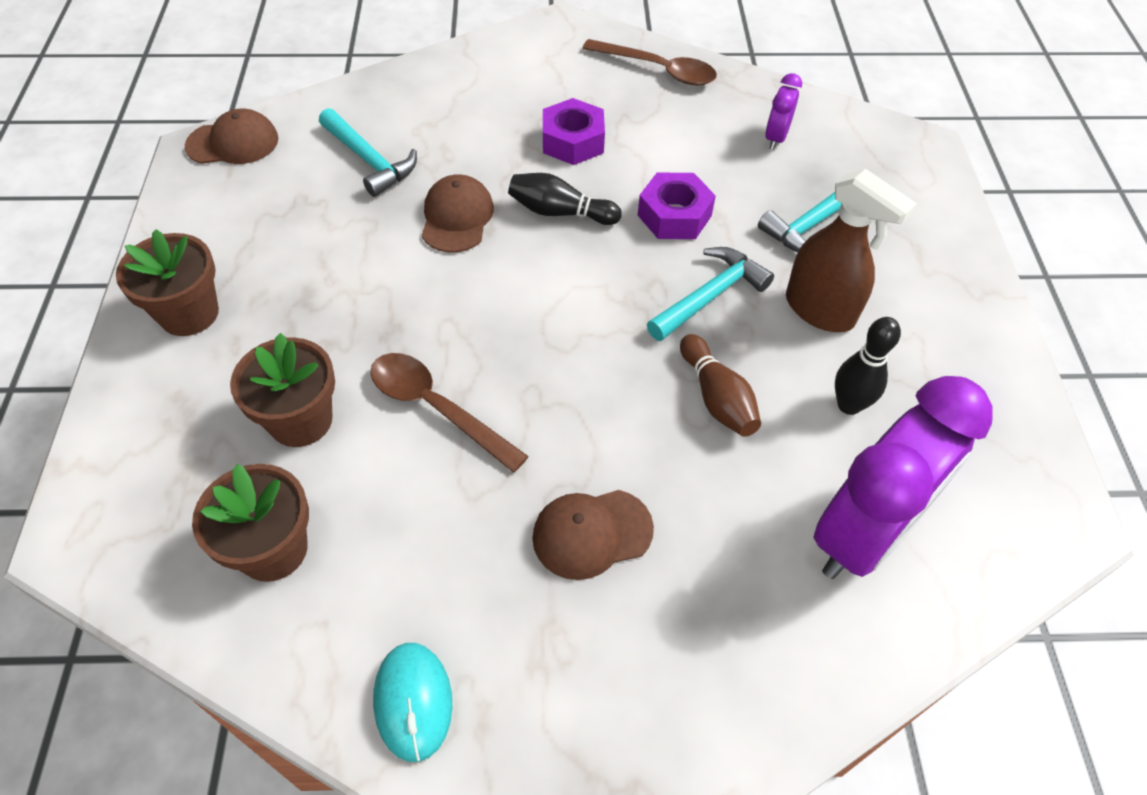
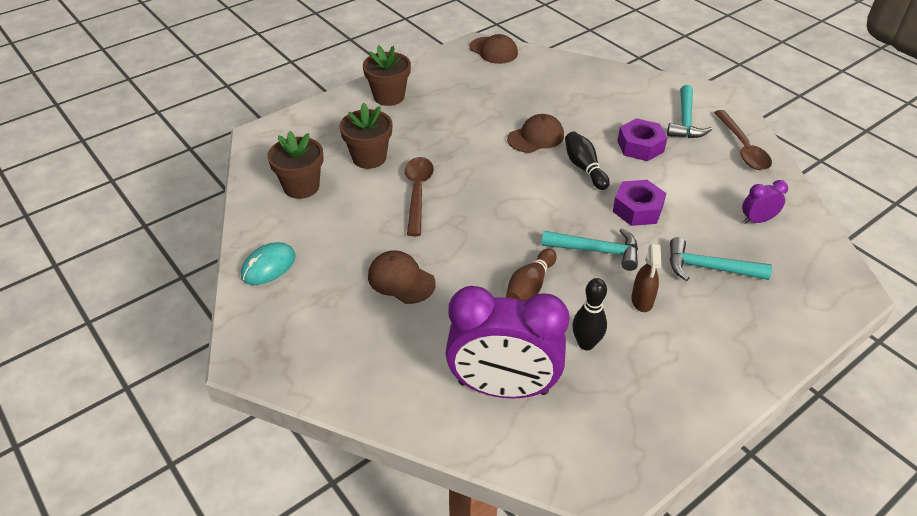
camera: 55 degrees right, 10 degrees down
(369, 160) = (535, 92): turquoise hammer -> turquoise hammer (685, 121)
(820, 310) = (642, 301): brown spray bottle -> brown spray bottle, size x0.61

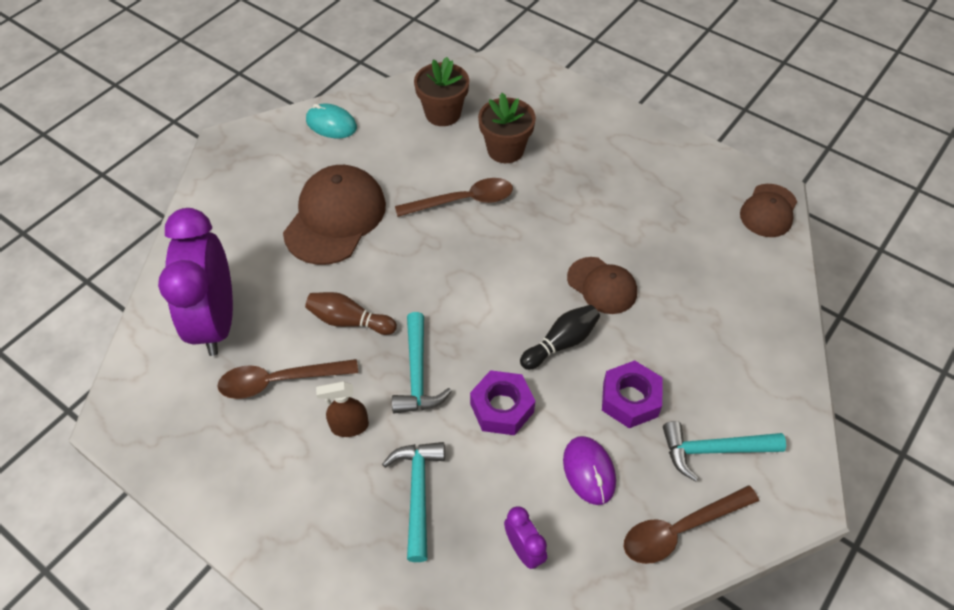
camera: 75 degrees right, 10 degrees up
(389, 96) = (619, 138): brown flower pot -> none
(401, 280) = (335, 218): brown cap -> brown cap, size x1.69
(586, 344) = (279, 381): black bowling pin -> brown spoon
(696, 177) = (589, 471): none -> purple mouse

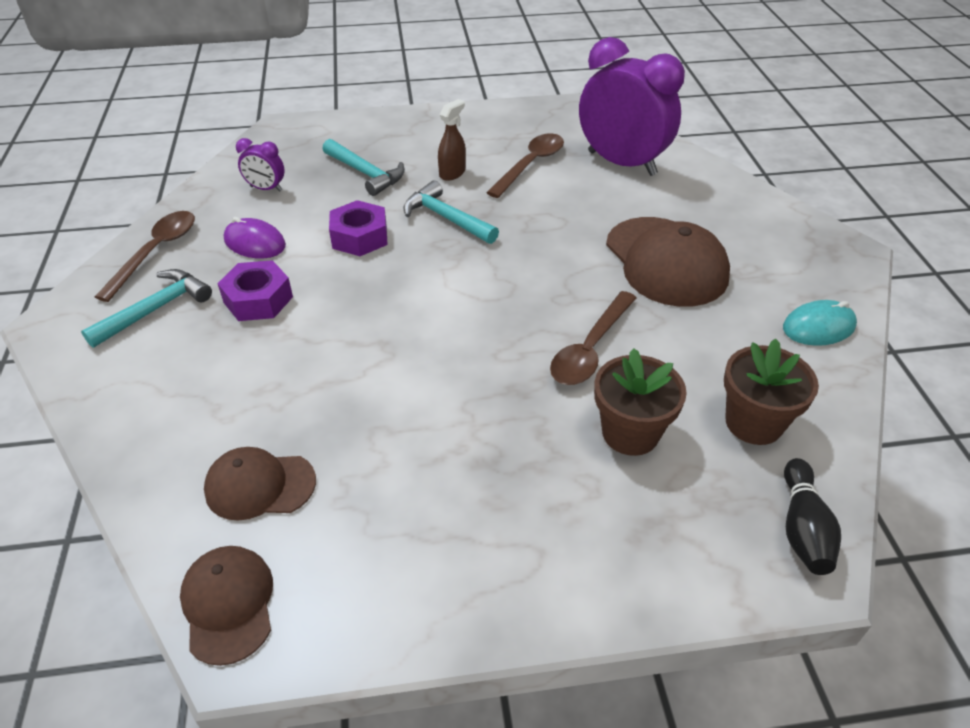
camera: 135 degrees right, 10 degrees down
(349, 321) = (539, 214): brown bowling pin -> none
(561, 343) = (357, 300): black bowling pin -> black bowling pin (802, 528)
(602, 285) = (366, 366): brown cap -> brown cap (260, 485)

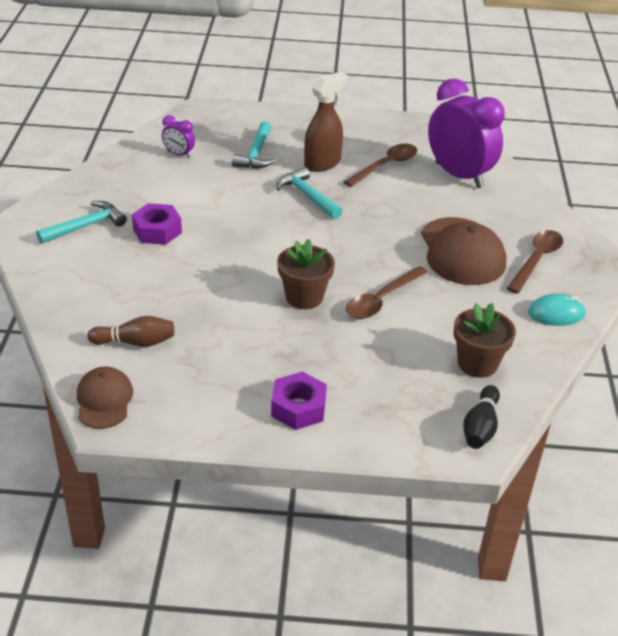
camera: 10 degrees right, 5 degrees down
(156, 252) = (92, 188): brown spoon -> brown spoon (536, 260)
(255, 243) = (163, 192): purple mouse -> none
(260, 485) = (135, 342): brown cap -> brown bowling pin
(359, 237) = (239, 199): purple nut -> purple nut (298, 407)
(365, 173) = (256, 154): turquoise hammer -> turquoise hammer turned 45 degrees clockwise
(452, 173) = (322, 163): brown spray bottle -> brown spray bottle, size x1.64
(630, 433) = (388, 355): brown flower pot -> brown flower pot (304, 297)

